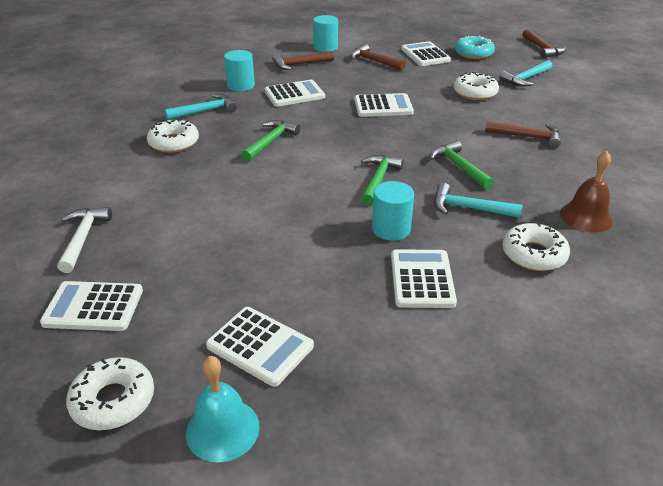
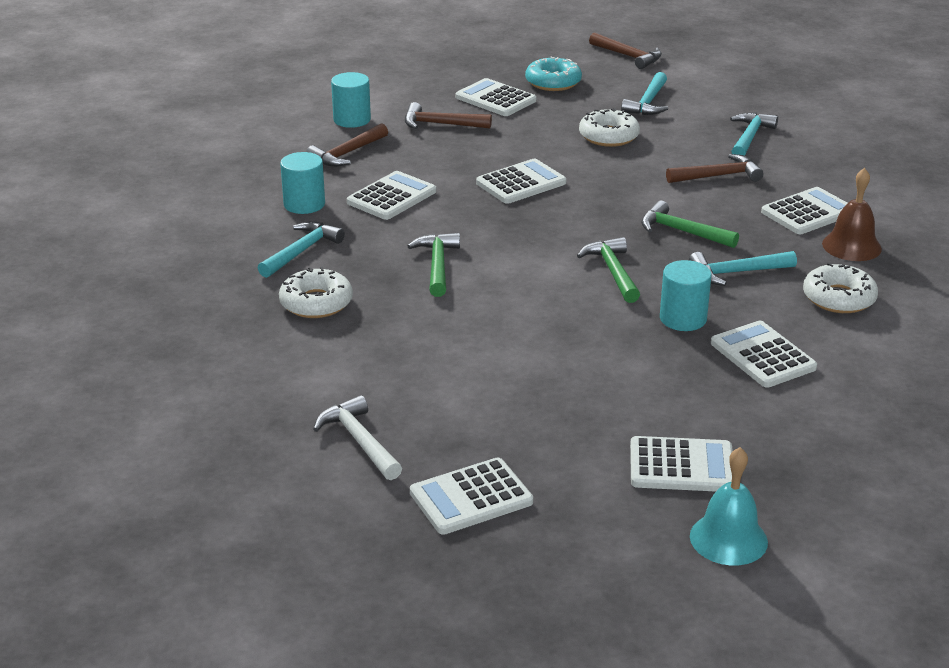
camera: 30 degrees left, 5 degrees down
(113, 400) = (603, 559): white donut -> none
(573, 181) = (808, 212): none -> white calculator
(579, 117) = (749, 137): none -> turquoise hammer

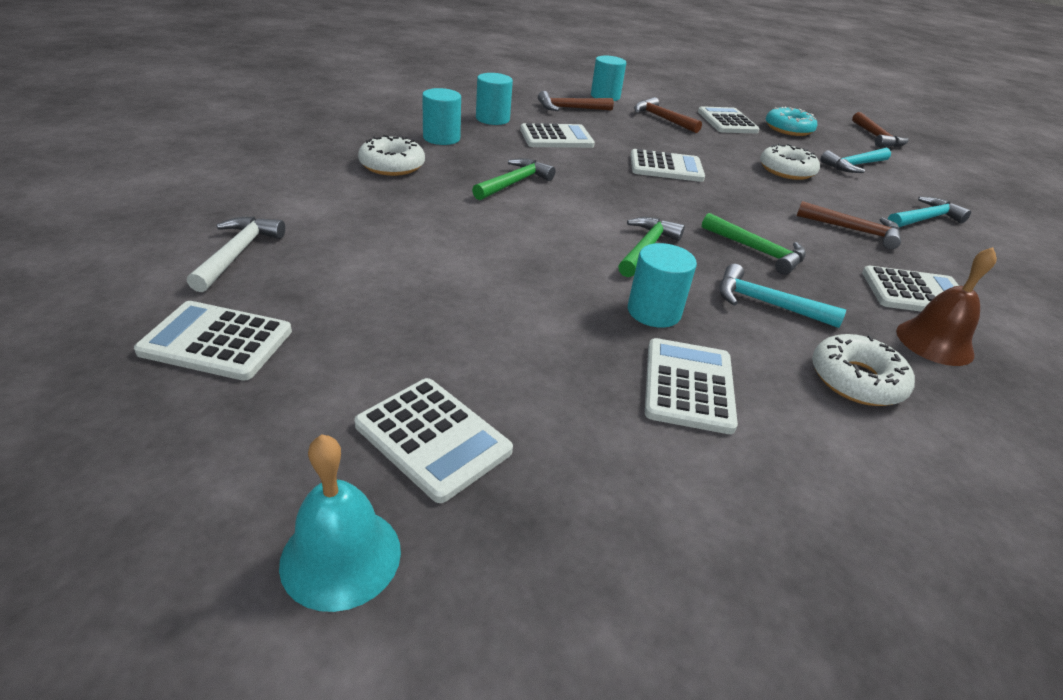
camera: 35 degrees right, 5 degrees up
(301, 251) = (441, 138): turquoise hammer -> turquoise cylinder
(682, 231) = (757, 251): green hammer -> green hammer turned 150 degrees clockwise

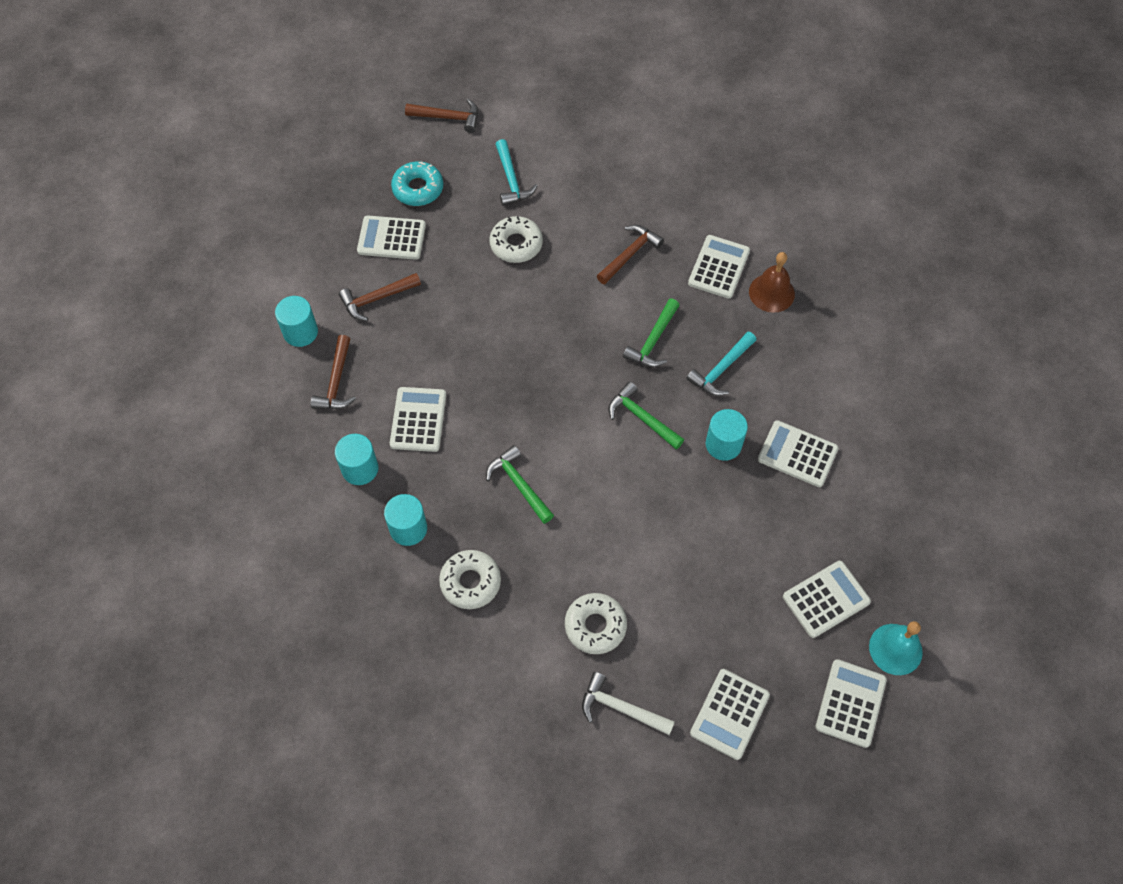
camera: 70 degrees left, 25 degrees up
(666, 167) = (499, 345): white calculator -> white calculator (850, 703)
(757, 251) = (653, 341): green hammer -> green hammer turned 150 degrees clockwise
(856, 380) = (801, 360): white donut -> white donut (595, 626)
(924, 219) = (617, 189): turquoise hammer -> none

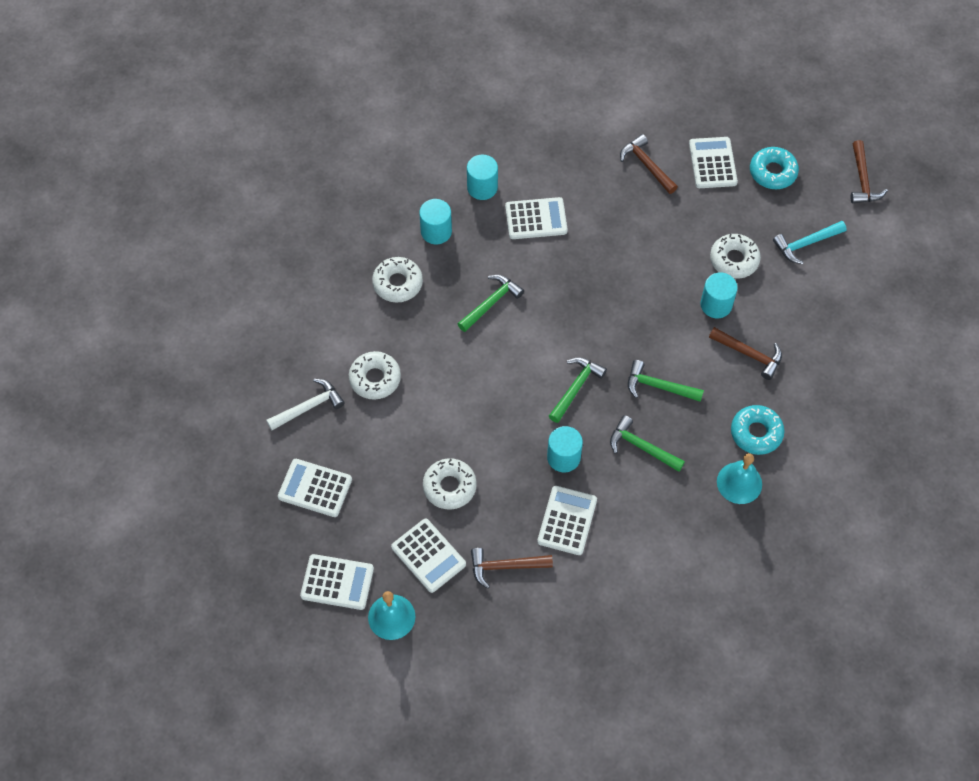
camera: 80 degrees right, 0 degrees up
(300, 332) = (599, 118): turquoise cylinder -> turquoise cylinder (716, 305)
(336, 382) = (558, 154): brown hammer -> brown hammer (505, 567)
(620, 708) = (309, 407): white hammer -> white hammer turned 45 degrees clockwise
(719, 267) = (756, 433): white calculator -> turquoise donut
(721, 370) = (641, 447): turquoise hammer -> green hammer
(745, 564) = (449, 487): none -> white donut
(771, 293) = (739, 483): brown bell -> turquoise bell

